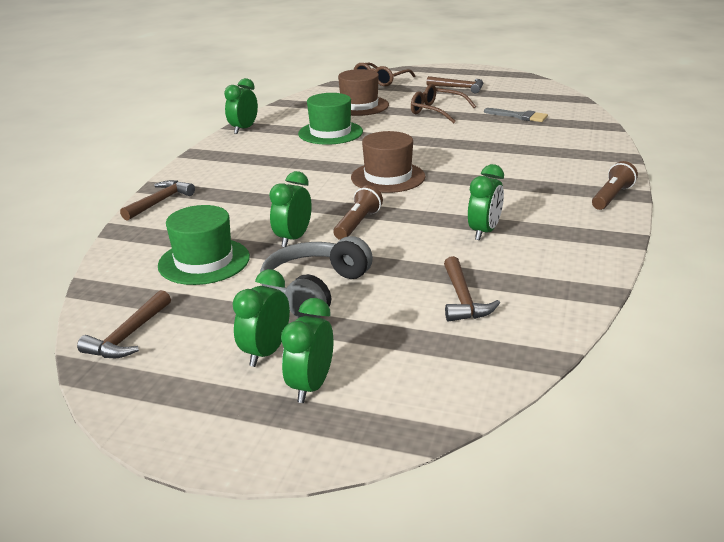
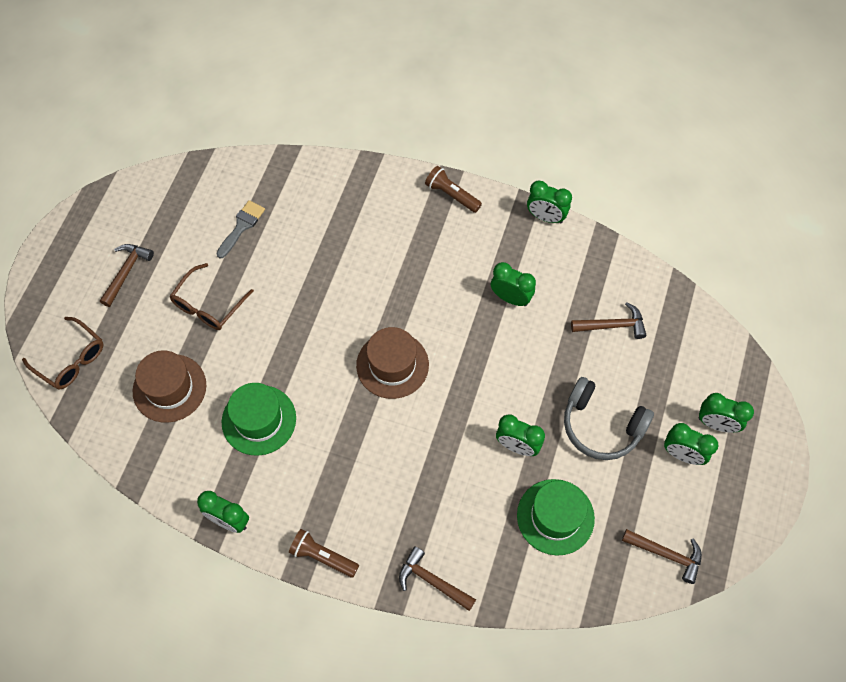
camera: 90 degrees left, 35 degrees up
(357, 224) = (491, 394): brown flashlight -> brown flashlight (323, 557)
(614, 252) = (546, 217): none -> green clock

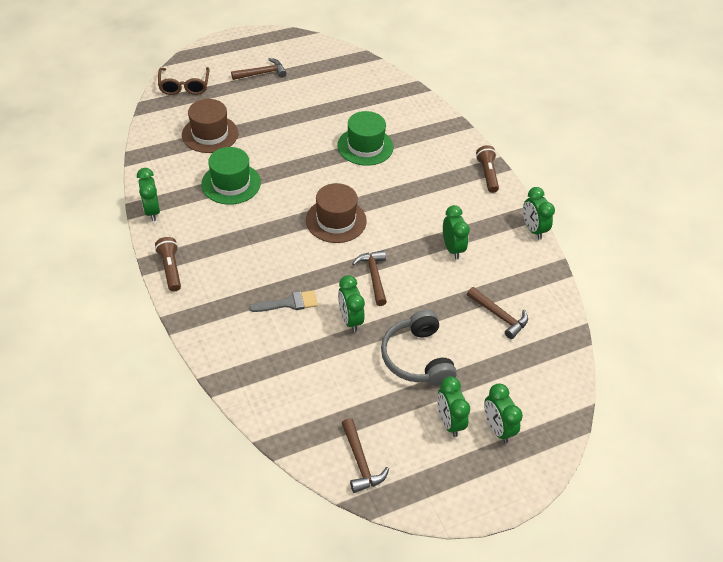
camera: 45 degrees right, 15 degrees down
(208, 305) = (280, 117): brown glasses -> none
(242, 226) = (347, 99): grey brush -> grey brush (289, 303)
(432, 581) = (207, 335): brown hammer -> brown hammer (374, 276)
(555, 517) = (321, 374): green hat -> green hat (365, 146)

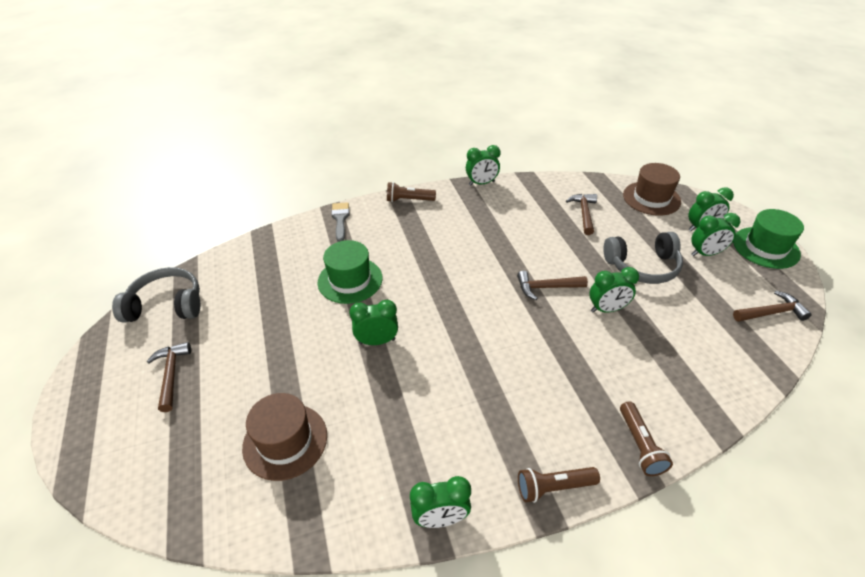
camera: 80 degrees left, 5 degrees down
(184, 86) = (156, 480): brown glasses -> none
(203, 324) = (640, 445): none -> brown flashlight
(231, 183) = (393, 414): green hat -> green hat (765, 247)
(289, 303) = (593, 358): grey brush -> grey brush (340, 219)
(325, 56) = (166, 305): none -> grey headphones
(336, 220) = (466, 312): brown hat -> brown hat (651, 198)
(452, 248) = (506, 232): green clock -> green clock (377, 341)
(499, 316) = (584, 213): brown hammer -> brown hammer turned 45 degrees counterclockwise

